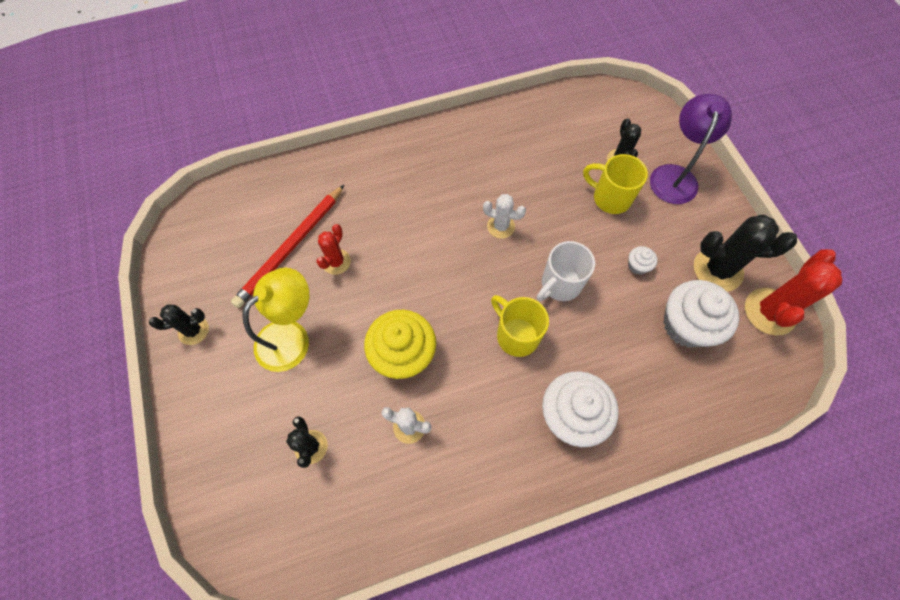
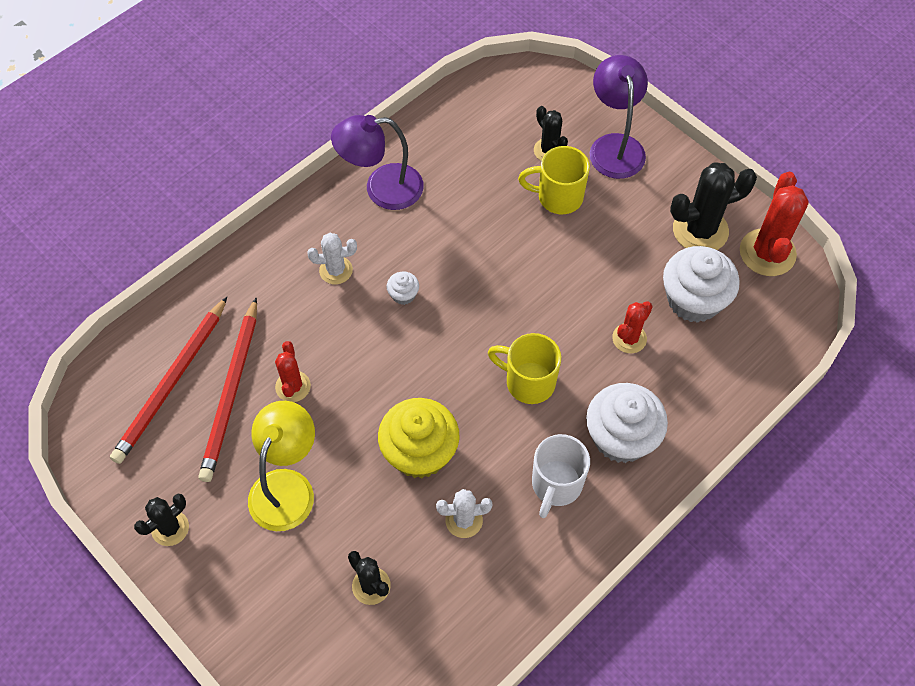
camera: 25 degrees left, 5 degrees down
(255, 222) = (172, 382): none -> red pencil
(477, 141) = (382, 189): none -> purple lamp
(501, 226) = (456, 274): white cactus -> white cactus (336, 270)
(560, 284) = (548, 311): white mug -> white mug (556, 485)
(616, 334) = (629, 338): none -> red cactus
(637, 266) = (619, 258): white cupcake -> white cupcake (403, 295)

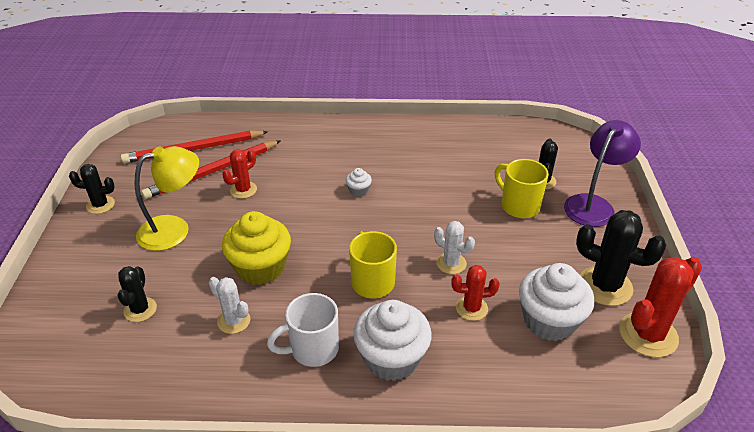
camera: 45 degrees right, 20 degrees down
(336, 270) = (338, 157): white cactus -> white cactus (451, 263)
(382, 189) = (413, 139): purple lamp -> none

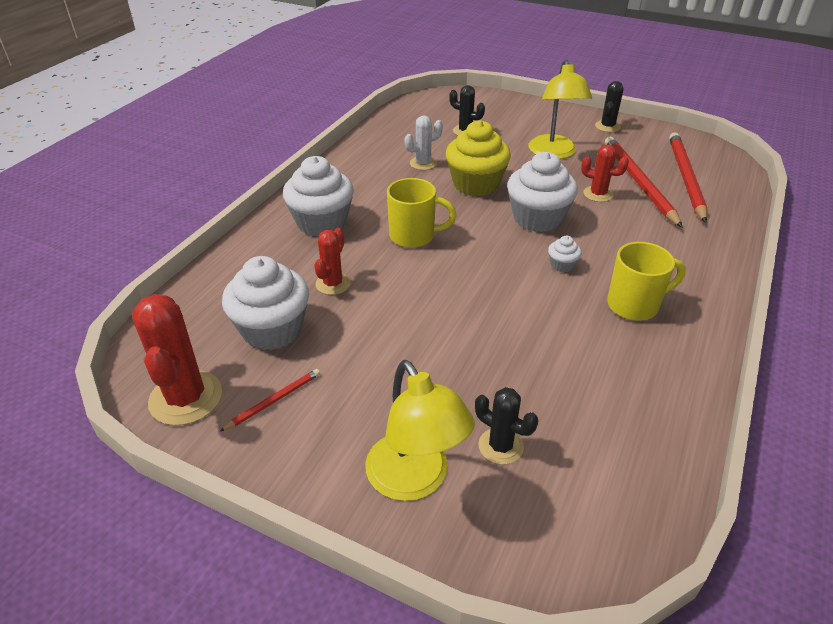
camera: 115 degrees right, 0 degrees up
(243, 190) = (598, 194): red cactus -> red cactus turned 45 degrees counterclockwise
(300, 215) = (537, 218): none -> white cupcake
(312, 349) = (365, 190): white mug -> none
(451, 263) = (401, 292): white cactus -> none
(519, 206) = (460, 391): yellow mug -> yellow mug (634, 305)
(593, 204) = (415, 480): purple lamp -> yellow lamp
(605, 286) = (273, 401): black cactus -> red pencil

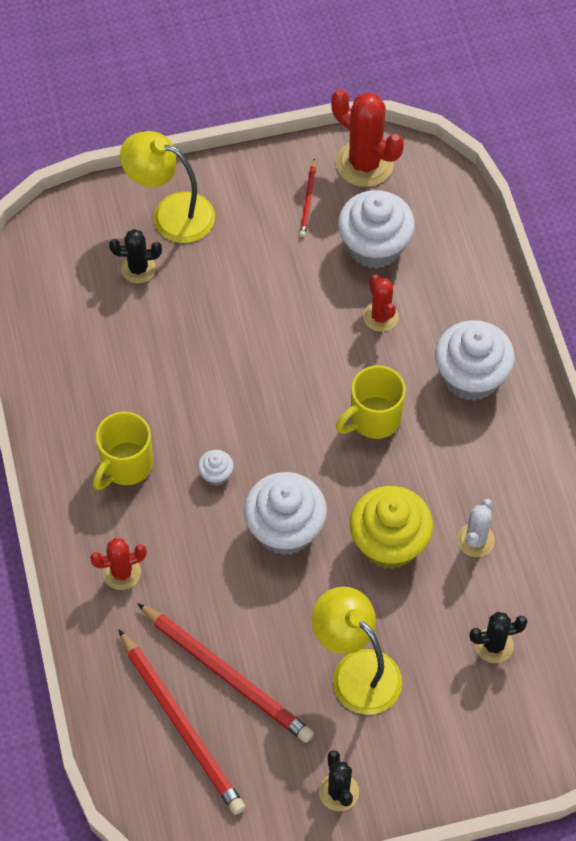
camera: 140 degrees right, 20 degrees up
(598, 194) = (255, 617): red cactus -> red cactus (121, 573)

